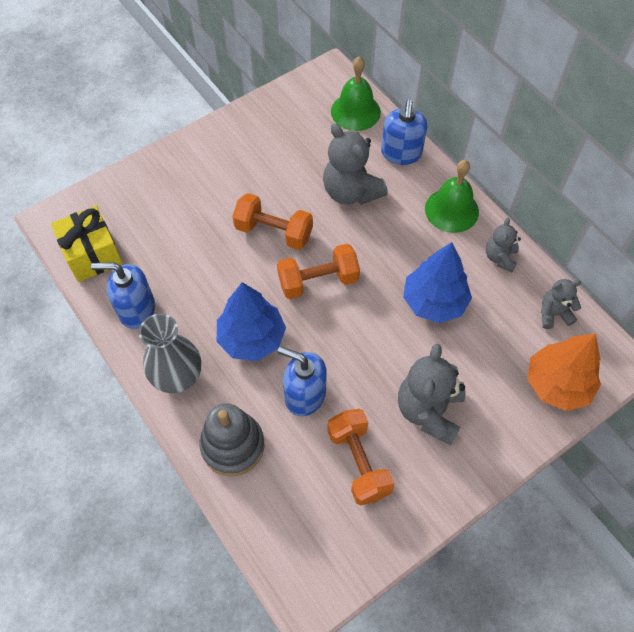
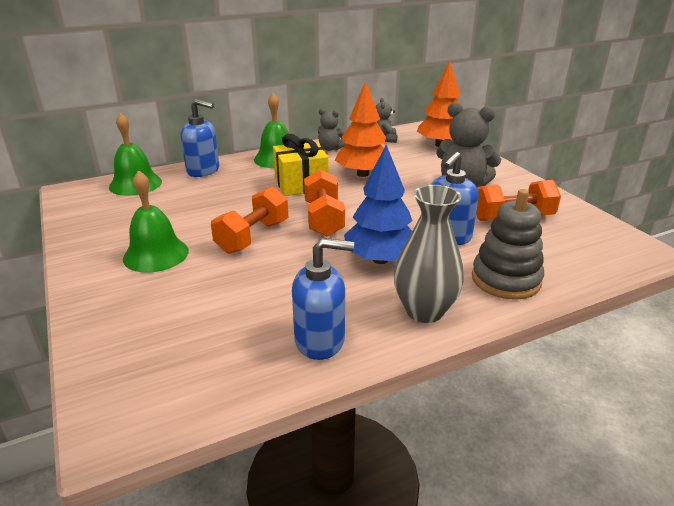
camera: 80 degrees left, 30 degrees down
(92, 254) = (209, 381): yellow gift -> yellow gift (301, 184)
(136, 310) = (320, 340): blue soap dispenser -> blue soap dispenser turned 105 degrees counterclockwise
(234, 173) = (156, 254): none -> green bell
(351, 191) = (229, 195): grey teddy bear -> none
(434, 302) = (363, 174): blue tree -> orange tree

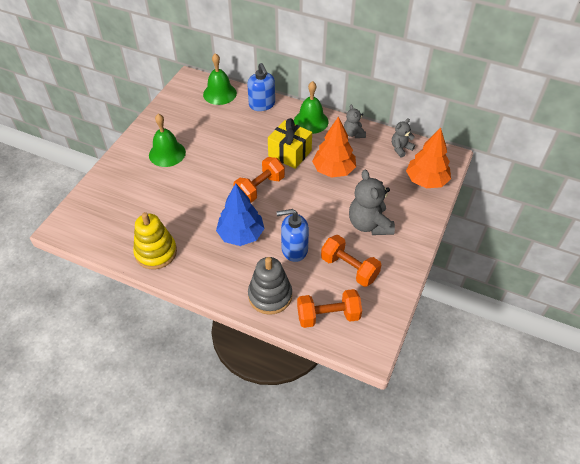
camera: 50 degrees right, 20 degrees up
(253, 237) = (214, 174): orange dumbbell -> orange dumbbell (328, 316)
(320, 340) = (156, 252): blue soap dispenser -> yellow stacking toy
(424, 311) = (210, 276): grey vase -> none

